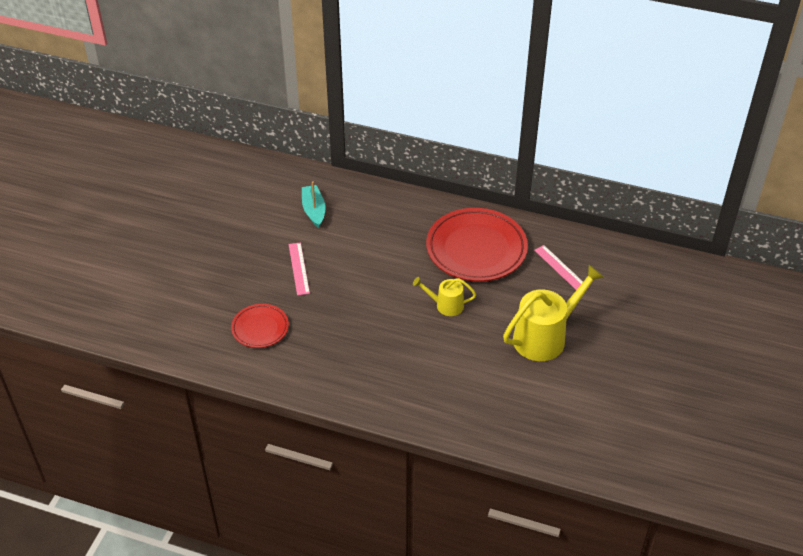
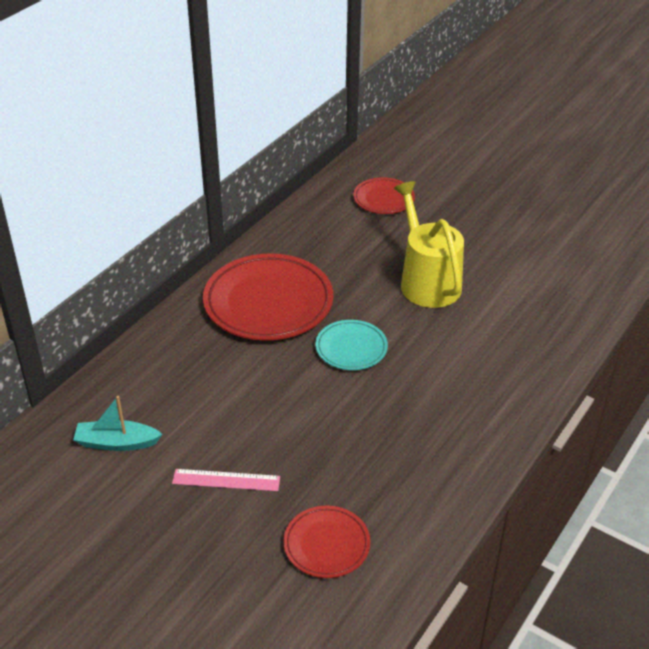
camera: 75 degrees left, 5 degrees down
(446, 305) = (351, 348): yellow watering can -> turquoise plate
(561, 268) = (329, 246): pink ruler -> none
(643, 290) = (383, 199): none -> red plate

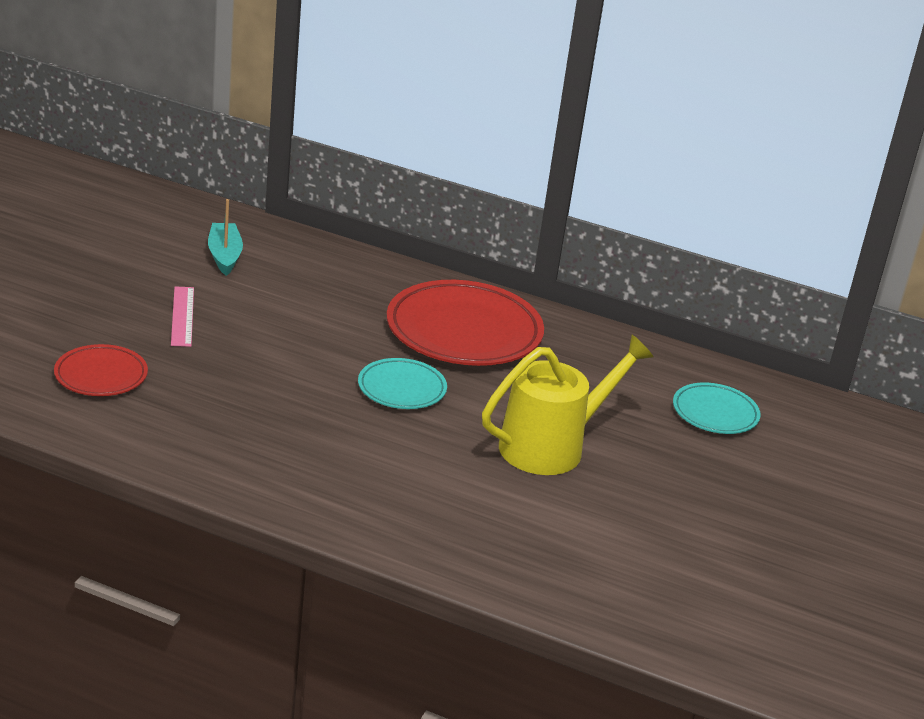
camera: 75 degrees right, 10 degrees down
(383, 199) = (715, 413): red plate -> turquoise plate

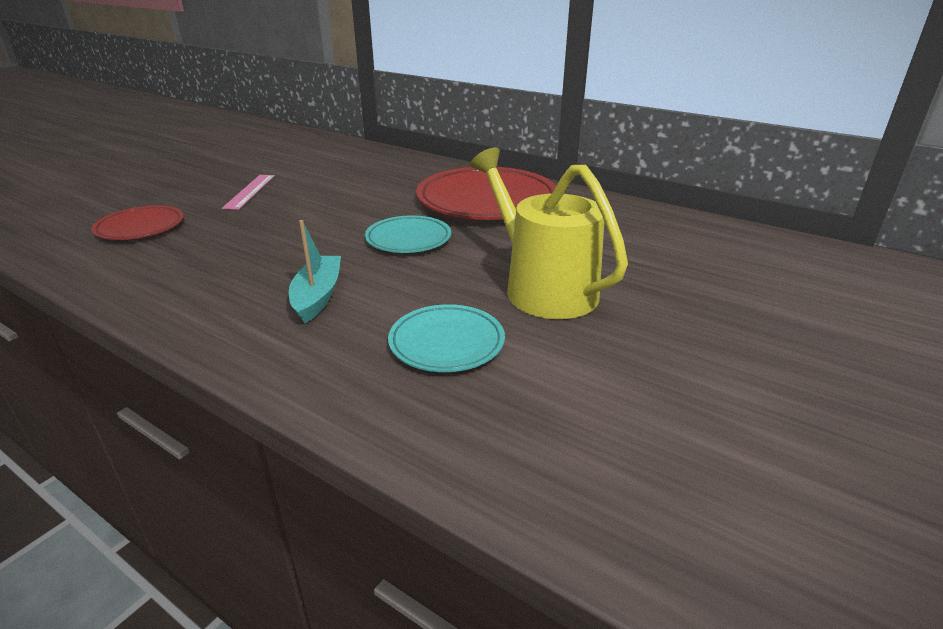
camera: 15 degrees right, 0 degrees up
(224, 256) = (315, 159): turquoise boat -> turquoise boat (317, 296)
(551, 447) = (543, 288): yellow watering can -> yellow watering can turned 105 degrees counterclockwise
(715, 413) = (729, 262): turquoise plate -> turquoise plate (446, 343)

